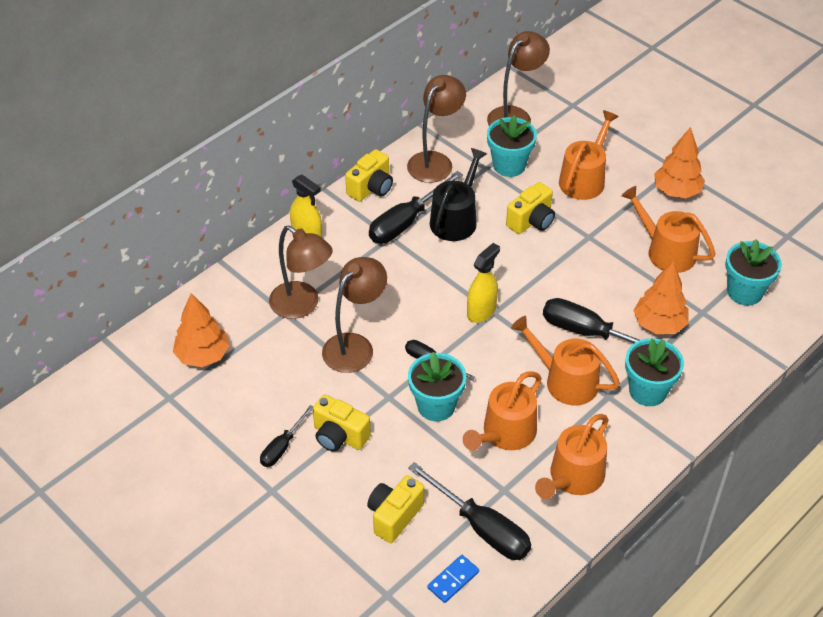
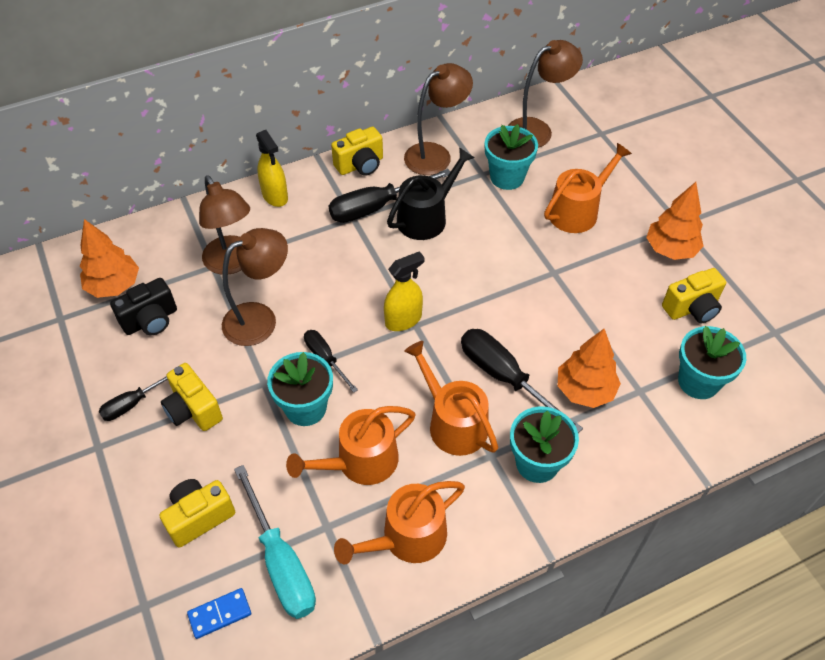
camera: 20 degrees right, 5 degrees up
(256, 375) = (151, 320): none -> black camera
(481, 527) = (281, 562): black screwdriver -> turquoise screwdriver
(531, 221) = (501, 240): yellow camera -> yellow camera (692, 308)
(666, 251) = (629, 311): orange watering can -> none

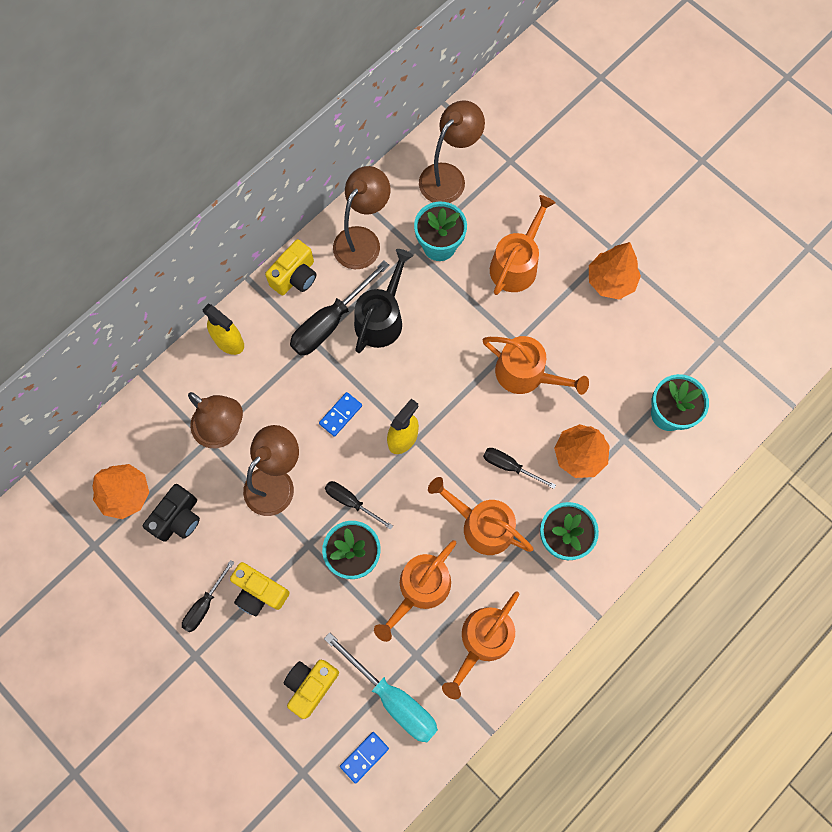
camera: 20 degrees left, 20 degrees up
(350, 282) = (340, 415): none -> blue domino
(505, 377) = (509, 466): black screwdriver -> black screwdriver, size x0.57
(553, 302) = (526, 374): none -> orange watering can
(692, 308) = (645, 340): yellow camera -> none

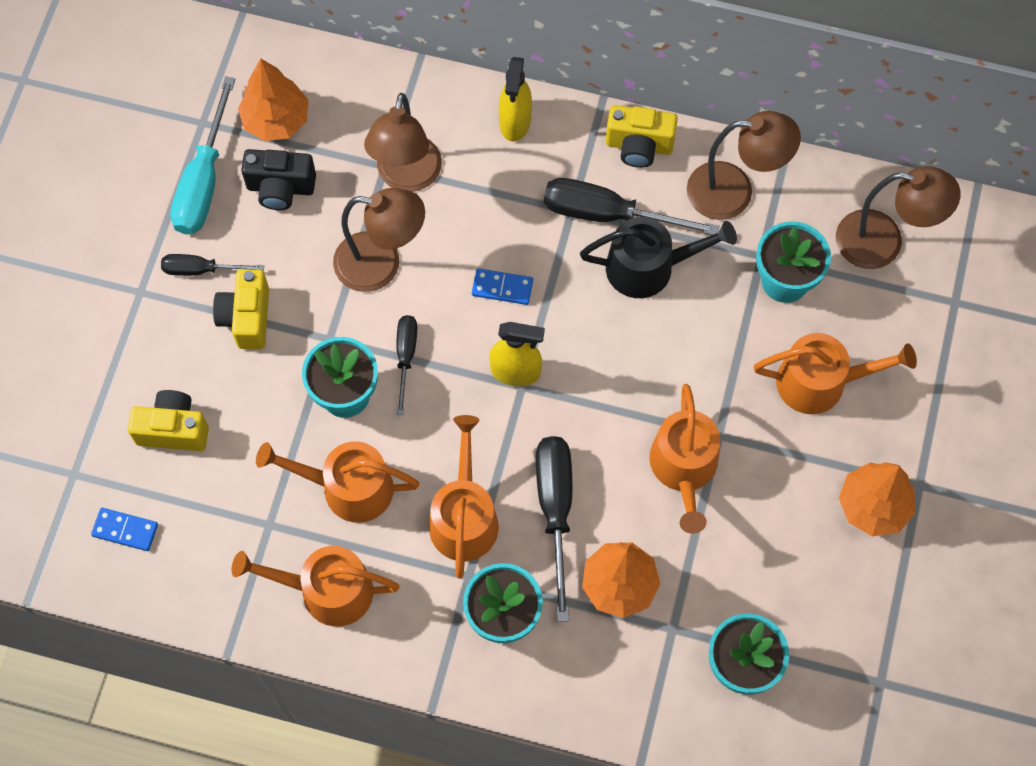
camera: 60 degrees right, 5 degrees down
(393, 698) = (207, 525): turquoise screwdriver -> turquoise screwdriver (204, 181)
(509, 466) = (555, 510): black screwdriver -> black screwdriver, size x1.74

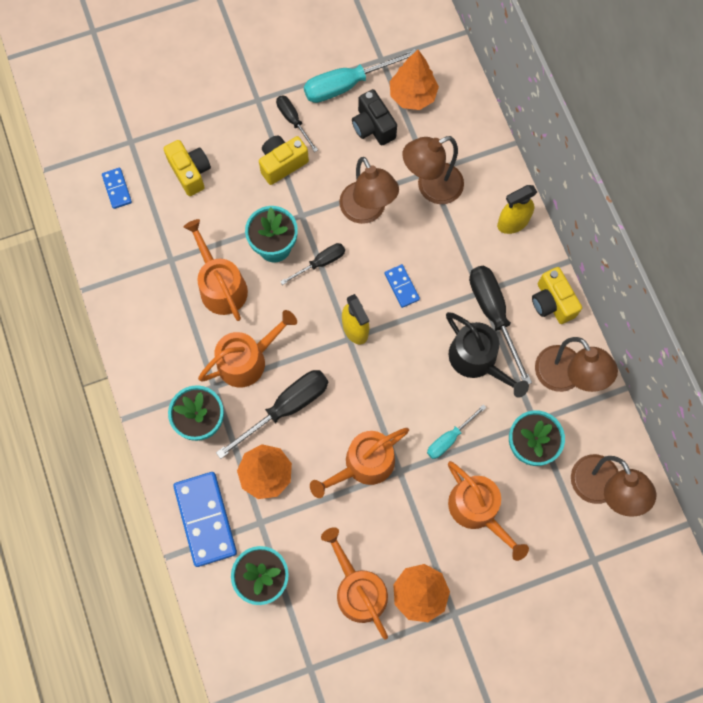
camera: 55 degrees right, 5 degrees up
(327, 590) = (153, 316): orange watering can -> orange watering can (358, 589)
(626, 689) = (205, 519): none -> blue domino
(718, 357) = (449, 438): none -> turquoise screwdriver

